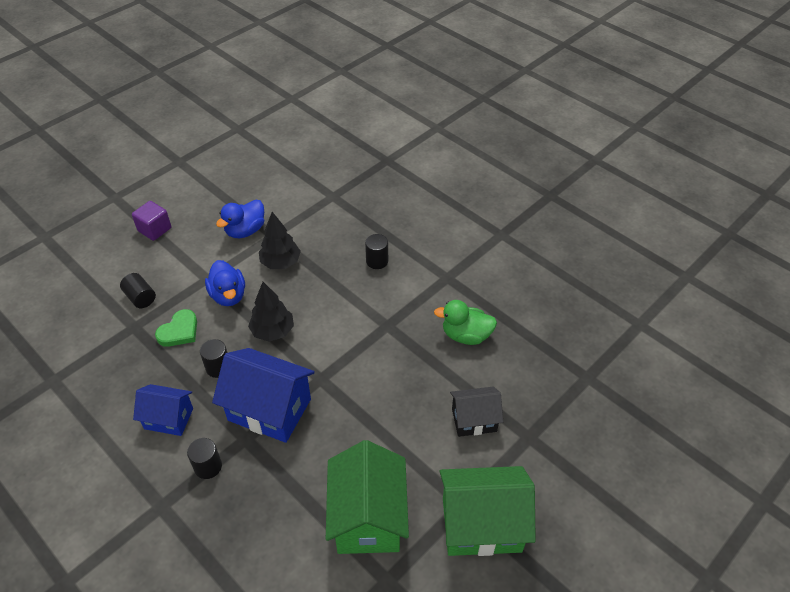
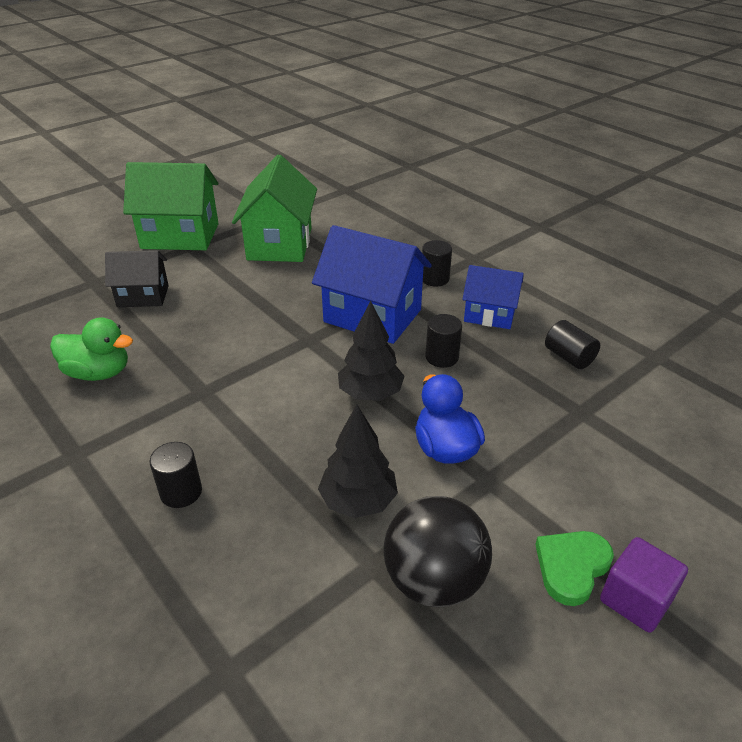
camera: 175 degrees left, 10 degrees down
(140, 298) = (593, 454): black cylinder -> black cylinder (569, 357)
(179, 331) = (509, 402): green heart -> green heart (571, 567)
(245, 231) = (434, 581): blue duck -> black ball

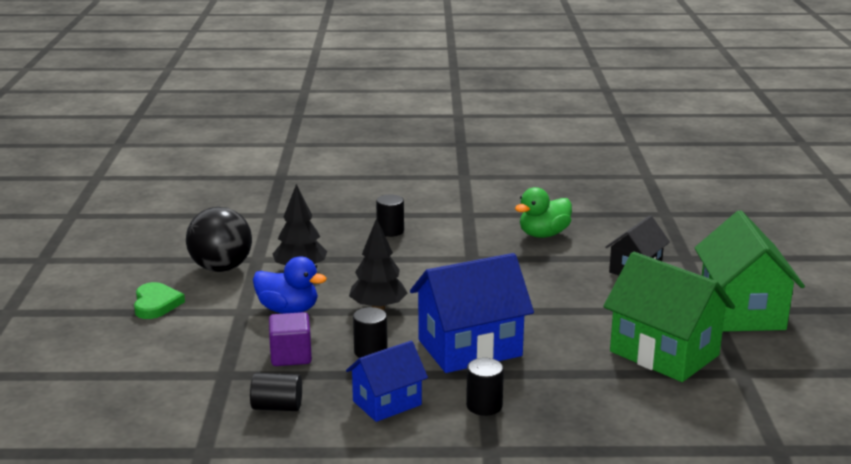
camera: 130 degrees right, 15 degrees down
(180, 236) = (741, 311): green house -> green house turned 45 degrees counterclockwise
(635, 599) = (111, 310): purple cube -> purple cube (291, 356)

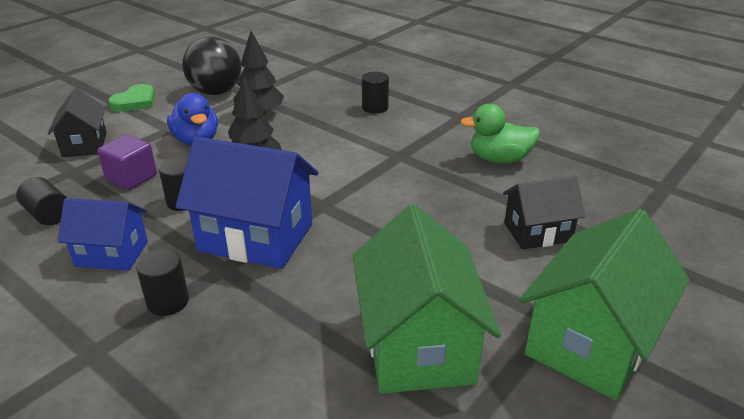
camera: 40 degrees right, 10 degrees up
(188, 353) = (84, 145): none -> black house

